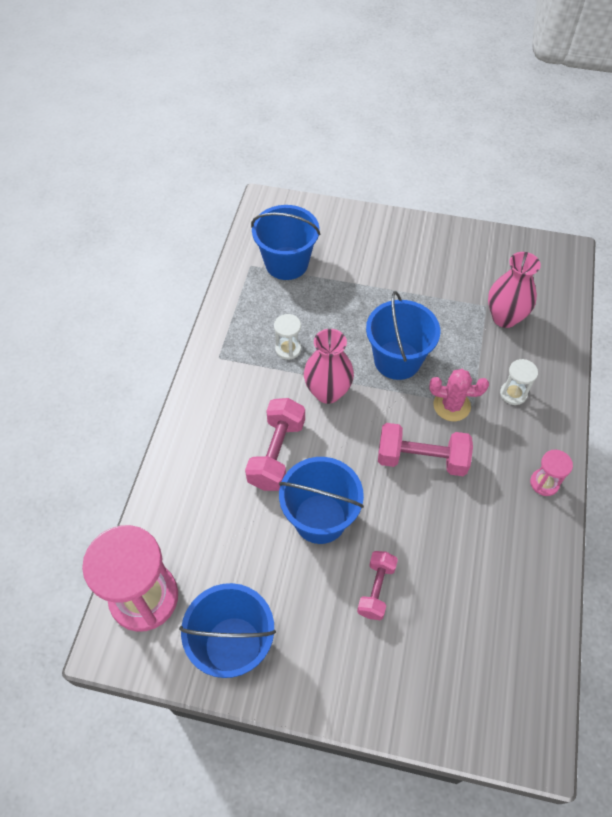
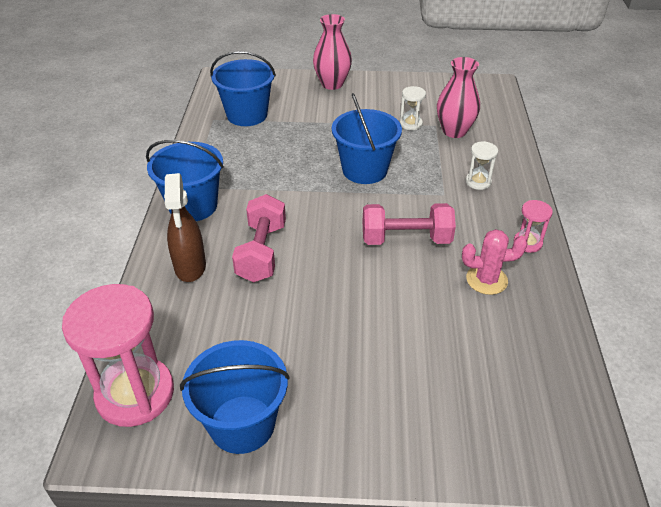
camera: 10 degrees left, 15 degrees down
(206, 461) = (190, 267): none -> brown spray bottle
(288, 349) = (259, 173): white hourglass -> white hourglass (410, 124)
(320, 518) = (316, 299): blue bucket -> blue bucket (193, 206)
(327, 392) = (303, 200): pink vase -> pink vase (332, 84)
(376, 589) = (387, 350): pink dumbbell -> none
(451, 405) = (424, 196): pink cactus -> pink cactus (486, 280)

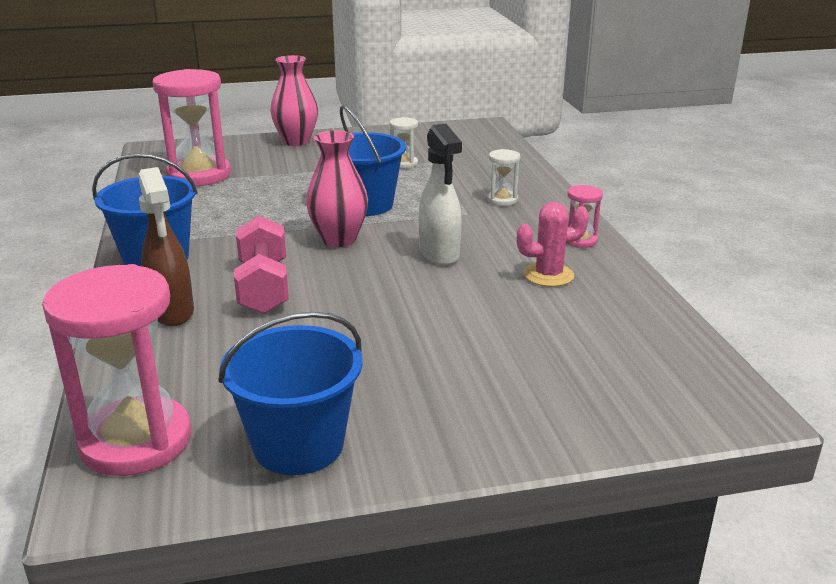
camera: 15 degrees left, 15 degrees down
(247, 115) = (199, 175): blue bucket -> pink hourglass
(406, 239) = (439, 254): pink dumbbell -> white spray bottle
(454, 131) = (456, 164): pink vase -> pink vase (339, 239)

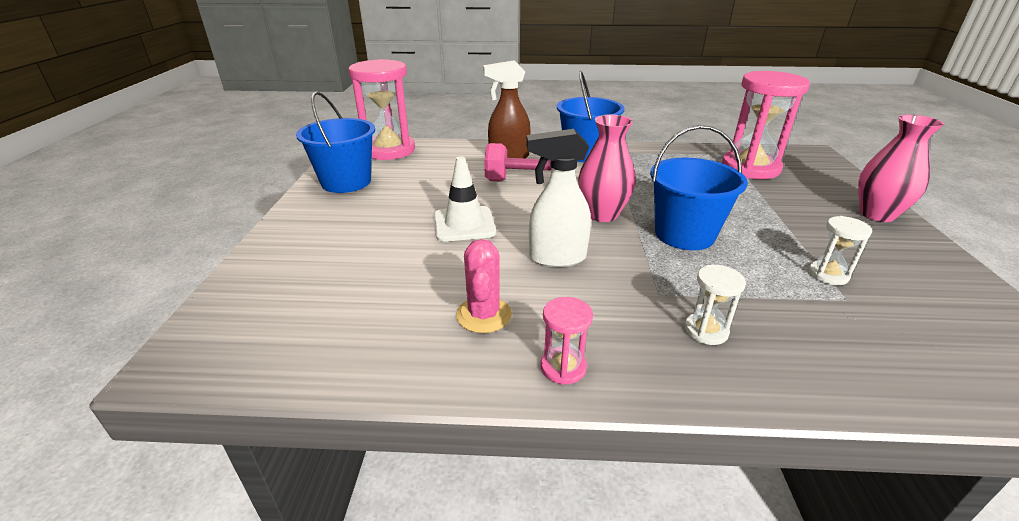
camera: 105 degrees right, 5 degrees up
(397, 311) = (464, 224): none -> white traffic cone

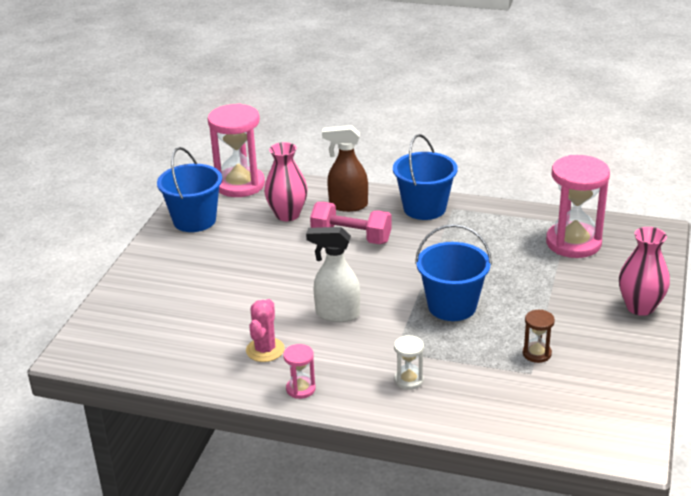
camera: 15 degrees right, 0 degrees up
(464, 224) = (279, 275): white traffic cone -> none
(602, 214) = (397, 279): pink vase -> pink vase (287, 215)
(828, 274) = (536, 353): white hourglass -> brown hourglass

